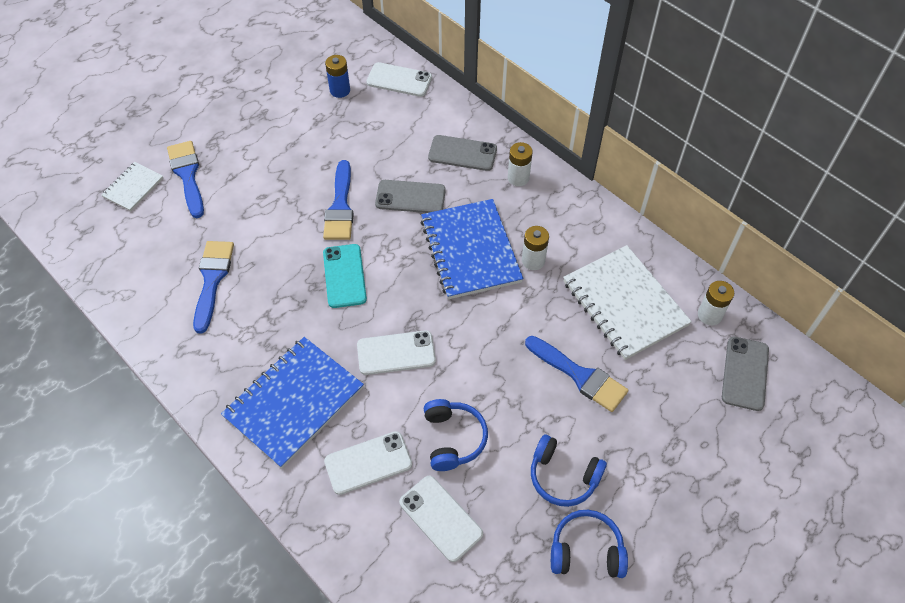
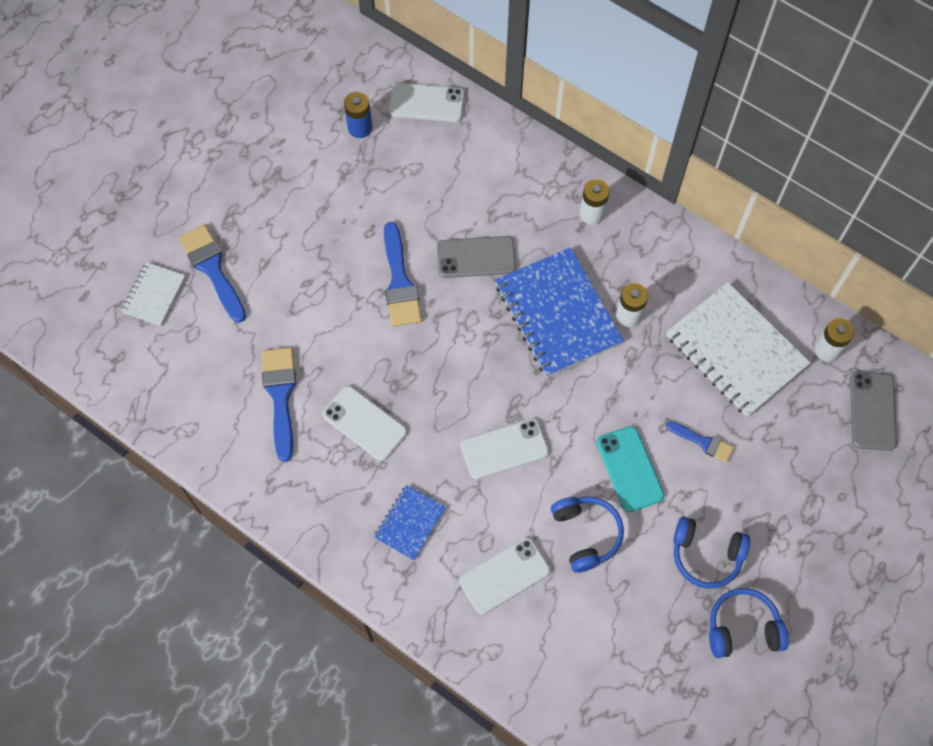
camera: 10 degrees left, 10 degrees up
(294, 402) = (410, 523): blue notebook -> blue notebook, size x0.51
(344, 276) = (426, 367): turquoise phone -> turquoise phone (629, 469)
(440, 518) = (591, 620): white phone -> white phone (364, 423)
(462, 153) = (522, 191): grey phone -> none
(580, 376) = (703, 442): blue brush -> blue brush, size x0.58

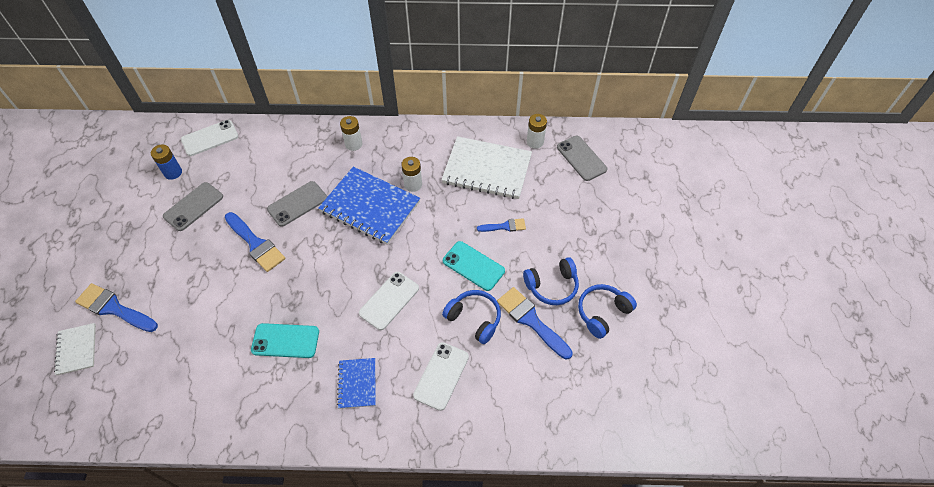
camera: 35 degrees left, 10 degrees down
(280, 396) = (213, 359): blue brush -> blue brush (531, 320)
(358, 189) = (193, 206): none -> grey phone
(364, 423) = (285, 341): white phone -> turquoise phone

